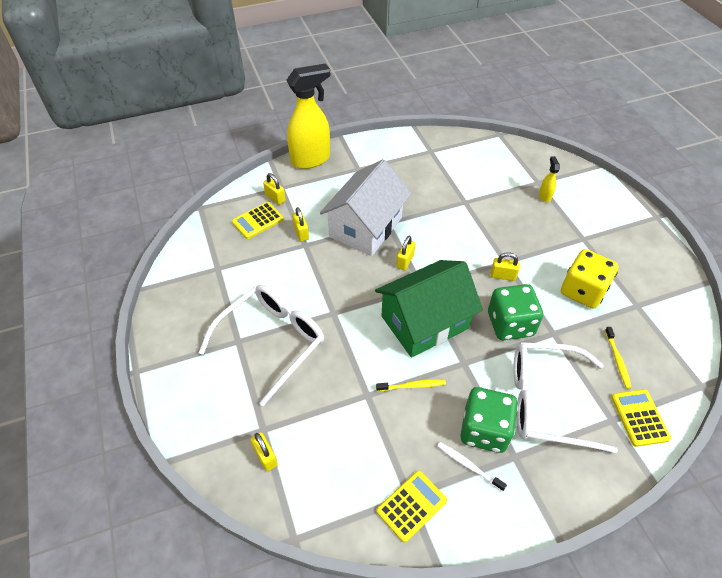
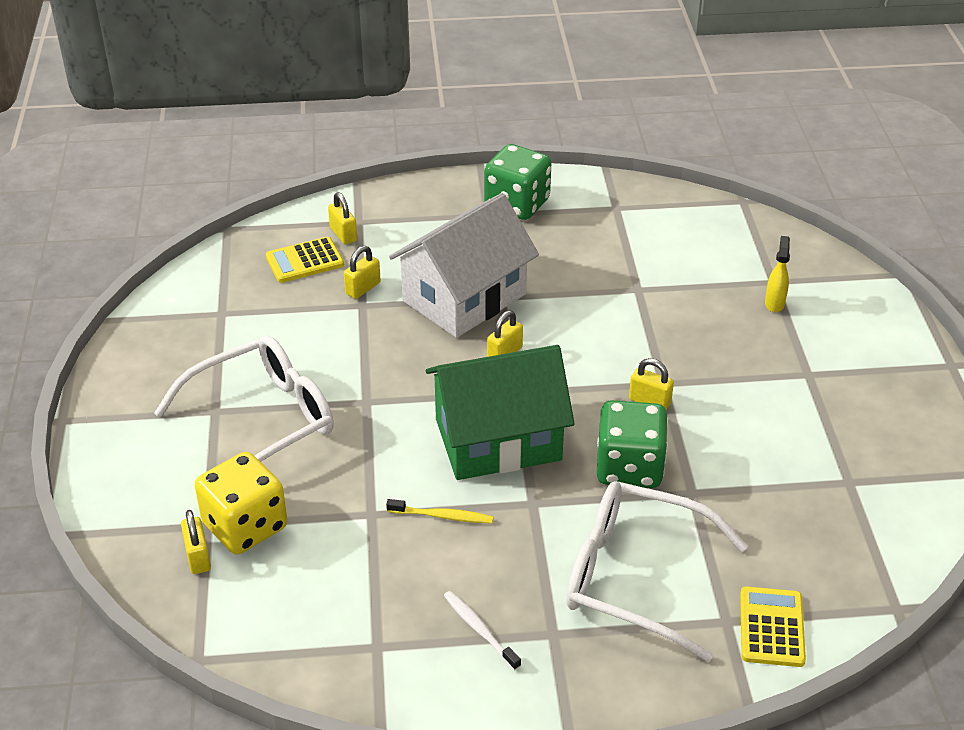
camera: 15 degrees right, 10 degrees down
(301, 233) = (363, 288): yellow padlock -> yellow padlock turned 45 degrees clockwise
(311, 160) = (420, 190): yellow spray bottle -> none
(411, 506) = (375, 658): yellow calculator -> none
(484, 430) = (523, 592): green dice -> green dice (517, 204)
(582, 291) = (769, 446): yellow dice -> yellow dice (245, 526)
(617, 360) = (776, 547): yellow toothbrush -> none

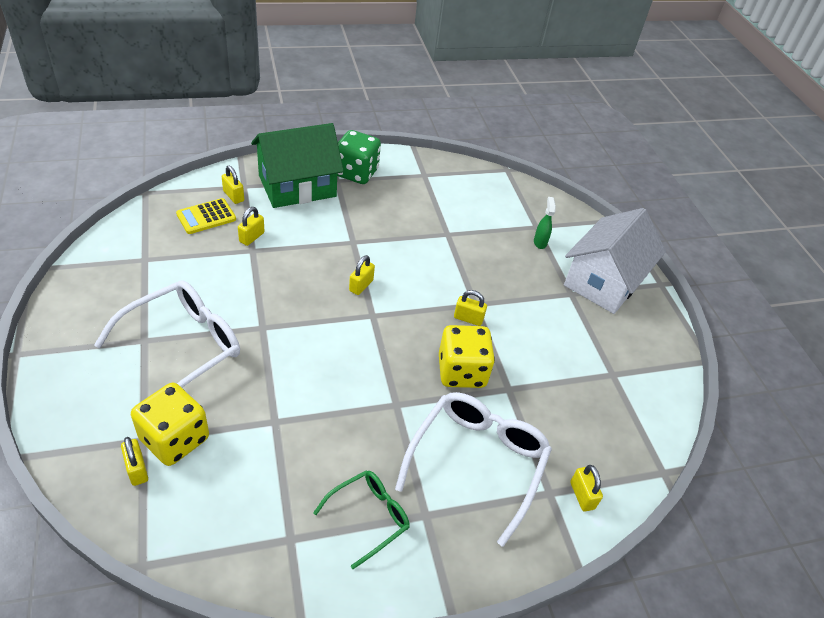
camera: 15 degrees left, 5 degrees up
(442, 516) = (329, 420): yellow toothbrush -> none
(464, 298) = (327, 243): white house -> white house (604, 281)
(480, 630) = (369, 517): white toothbrush -> green glasses
(498, 440) = (364, 354): green house -> green house (297, 186)
(629, 467) = (461, 371): green dice -> yellow dice
(633, 576) = (478, 461): white glasses -> white glasses turned 105 degrees clockwise
(771, 627) = (582, 495): yellow calculator -> yellow padlock
(774, 303) = (540, 242): yellow spray bottle -> green spray bottle

